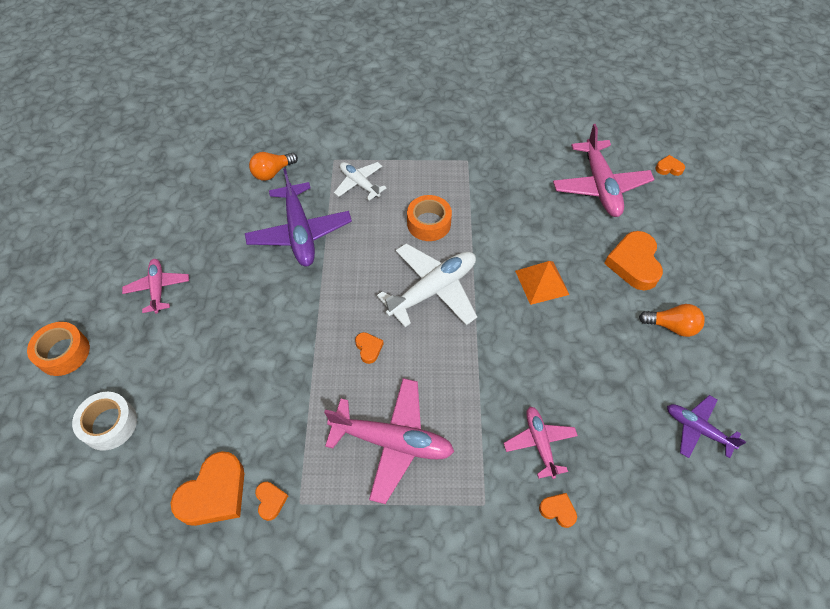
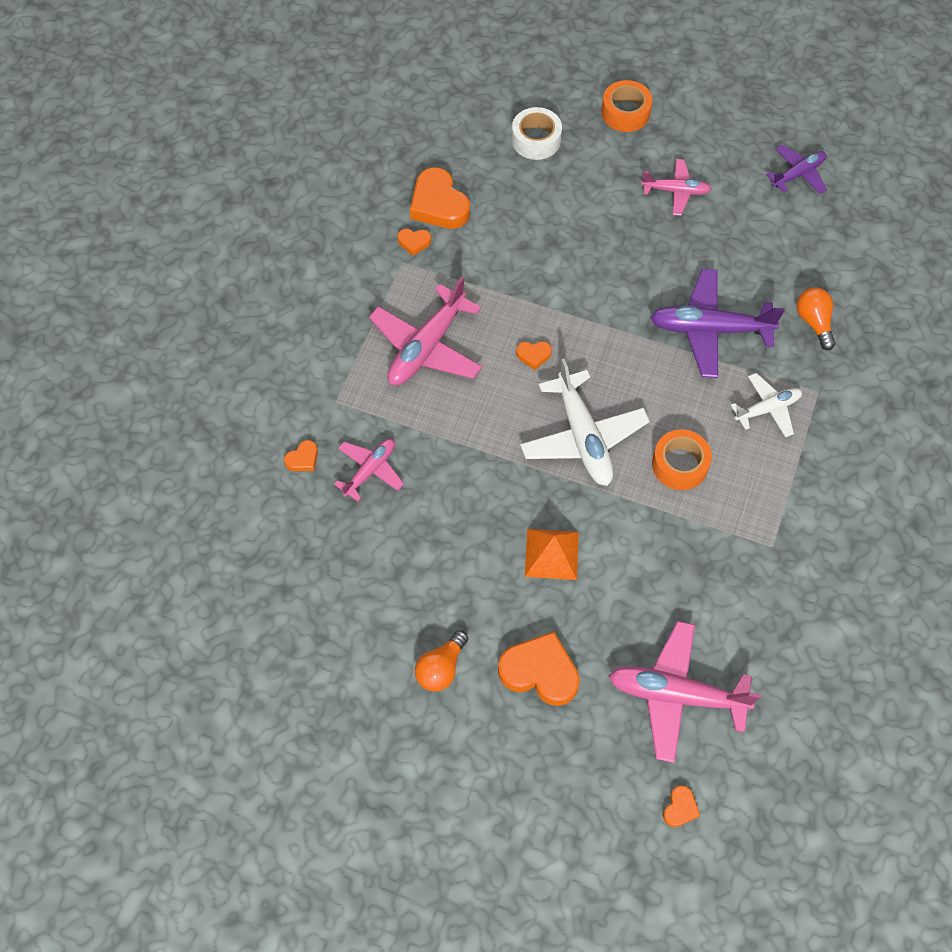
camera: 110 degrees right, 5 degrees up
(539, 443) = (370, 470): pink plane -> pink plane turned 60 degrees counterclockwise
(697, 429) = (318, 626): purple plane -> purple plane (798, 174)

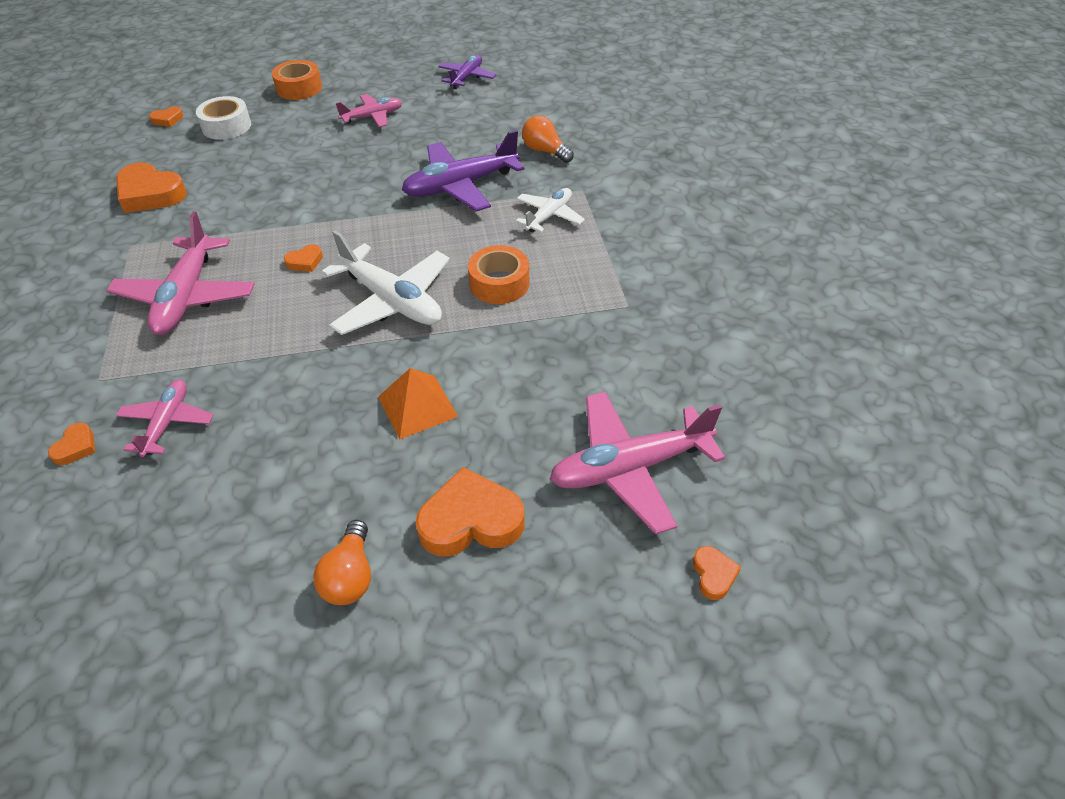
camera: 30 degrees left, 15 degrees down
(414, 242) = (136, 227): orange heart -> orange heart (167, 120)

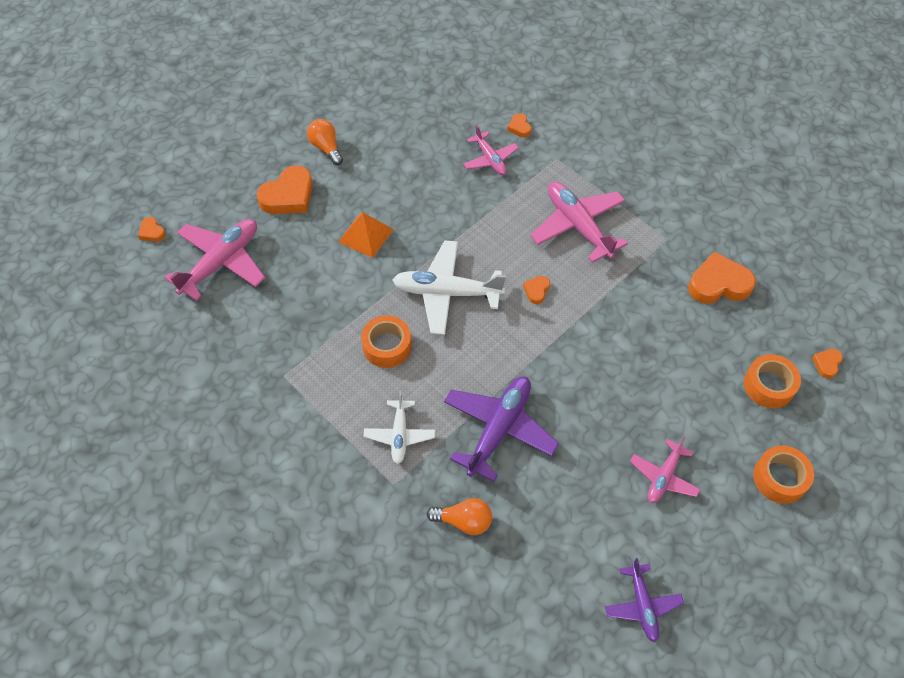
camera: 145 degrees right, 10 degrees up
(226, 126) = (768, 385): white tape -> orange tape

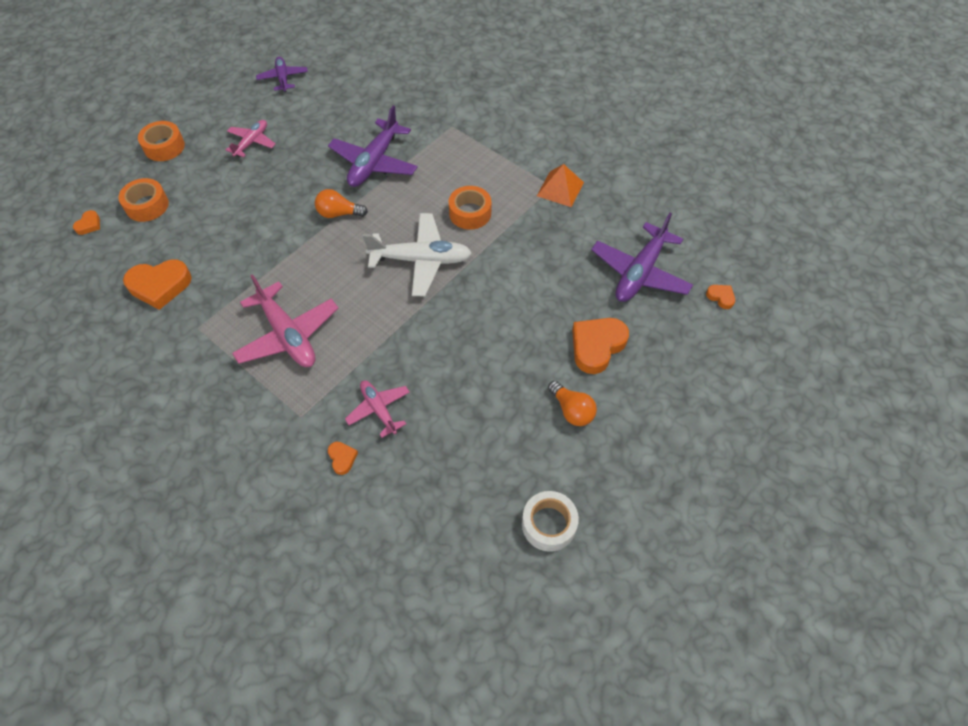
camera: 175 degrees right, 0 degrees up
(221, 263) = (640, 272): pink plane -> purple plane
(364, 78) = (548, 524): none -> white tape
(365, 235) = (506, 309): orange pyramid -> orange pyramid (560, 189)
(399, 435) = (451, 154): white plane -> none
(464, 521) = (400, 110): orange light bulb -> orange light bulb (339, 213)
(536, 291) = (336, 268): orange heart -> none

